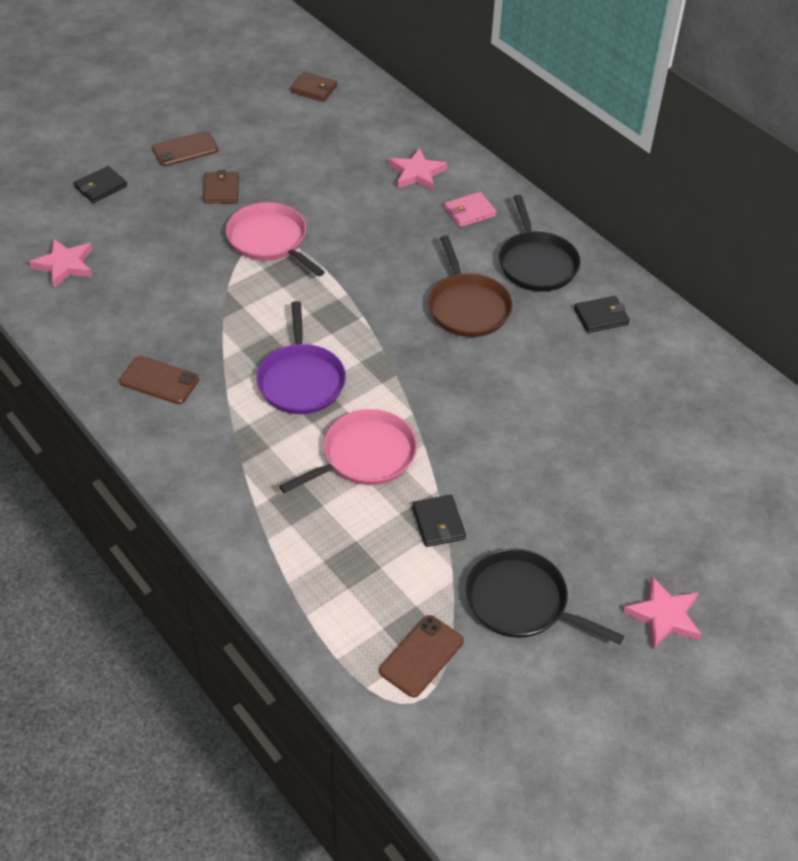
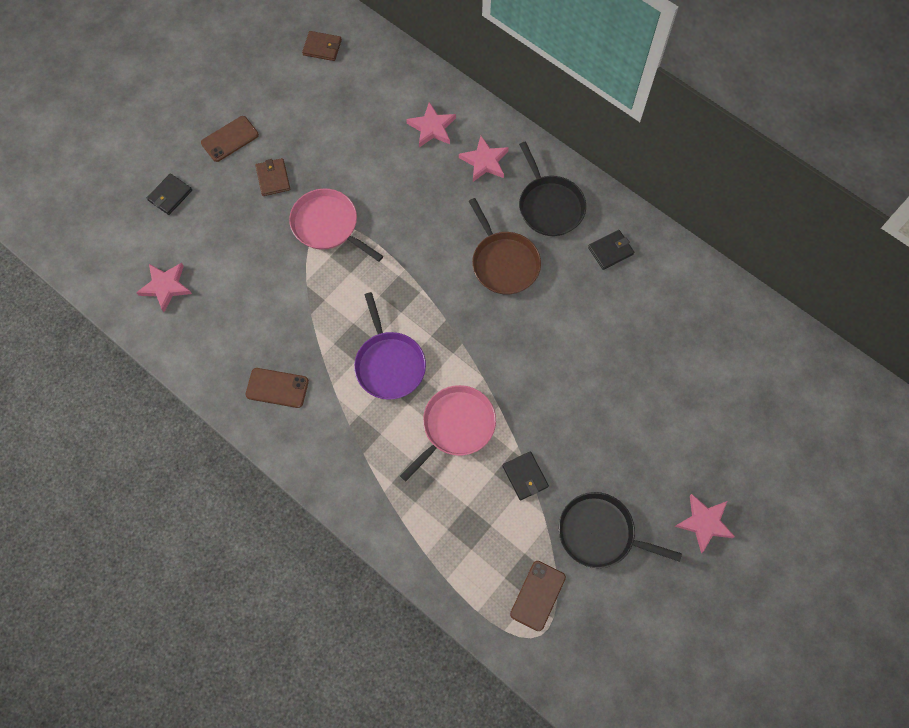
camera: 10 degrees left, 20 degrees up
(469, 212) = (484, 161): pink wallet -> pink star

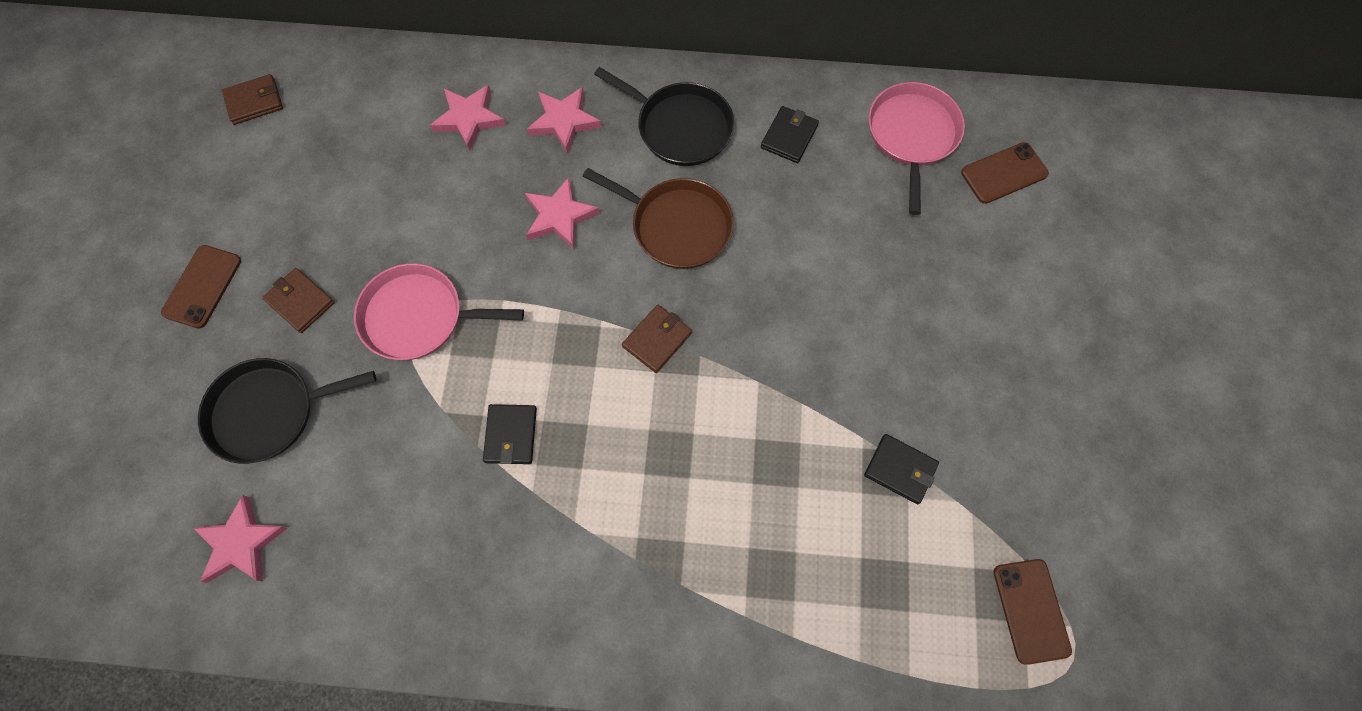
camera: 35 degrees left, 0 degrees up
(170, 195) = (163, 413): black wallet -> black wallet (511, 435)
(277, 388) = (501, 576): brown phone -> brown phone (1004, 173)
(389, 364) = (628, 443): purple pan -> none
(445, 319) = (657, 340): none -> brown wallet
(456, 426) = (771, 465): pink pan -> pink pan (912, 136)
(600, 533) = (1038, 477): black pan -> black pan (269, 411)
(704, 523) = (1136, 381): pink star -> pink star (559, 216)

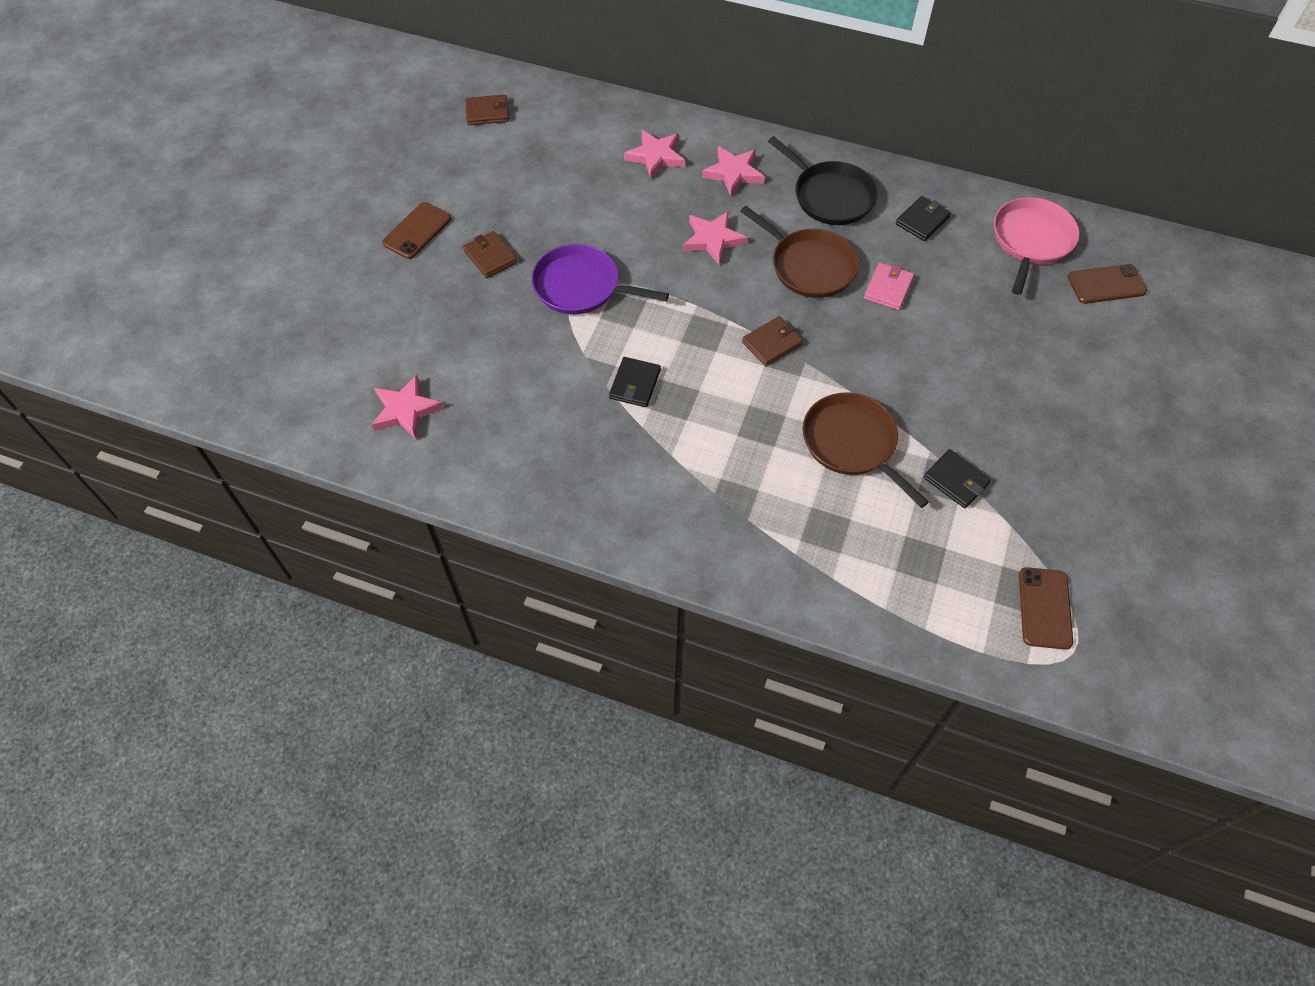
camera: 15 degrees right, 10 degrees down
(269, 411) = (448, 326): black pan -> none
(419, 317) = (581, 286): pink pan -> purple pan
(771, 235) = (888, 288): none -> pink wallet
(776, 451) = (852, 443): none -> brown pan

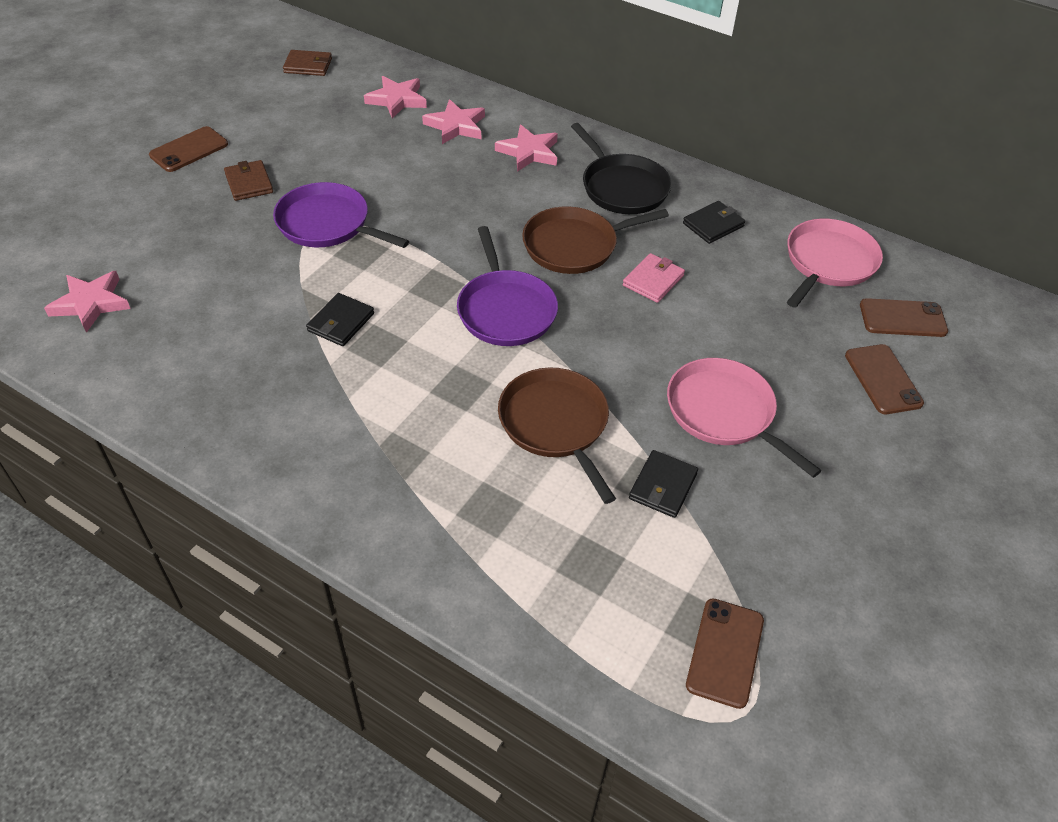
camera: 10 degrees right, 10 degrees down
(713, 240) = (482, 205): pink star -> pink star (397, 100)
(772, 343) = (505, 310): brown wallet -> purple pan
(809, 266) = (575, 245): brown pan -> brown pan turned 105 degrees clockwise
(956, 480) = (663, 486): black wallet -> black wallet turned 60 degrees clockwise
(985, 404) = (724, 413): none -> pink pan
(1104, 346) = (883, 379): none -> brown phone

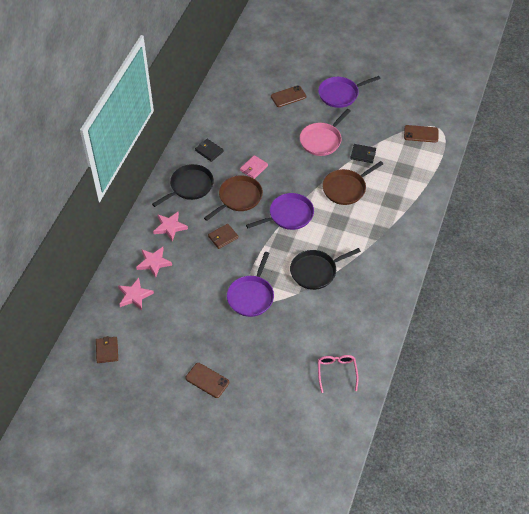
camera: 100 degrees left, 5 degrees up
(91, 303) = (336, 372): pink star -> pink glasses
(249, 183) = (229, 341): brown wallet -> brown wallet (223, 237)
(341, 322) = (315, 271): black wallet -> black pan
(575, 245) = (238, 198): brown pan -> brown pan turned 105 degrees counterclockwise
(653, 280) = (254, 168): pink wallet -> pink wallet turned 75 degrees counterclockwise
(828, 263) = (224, 112): pink pan -> none
(896, 489) = (340, 94): none -> purple pan
(902, 318) = (252, 90): brown phone -> none

